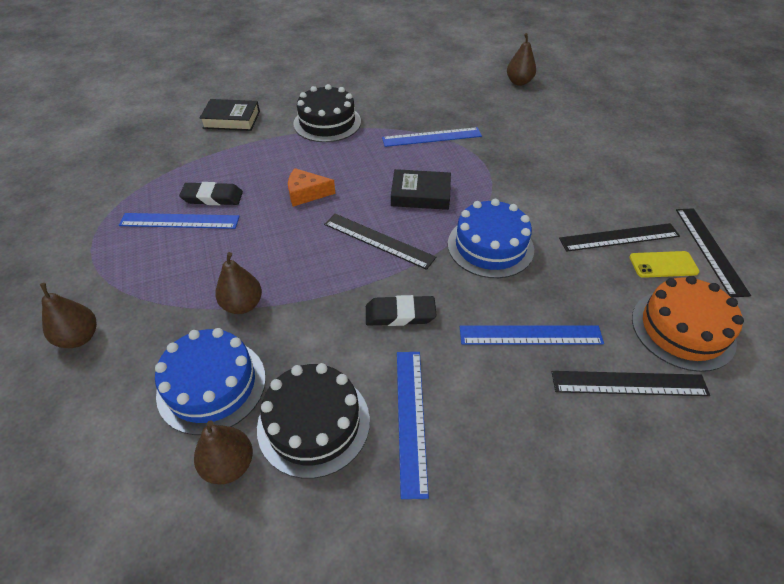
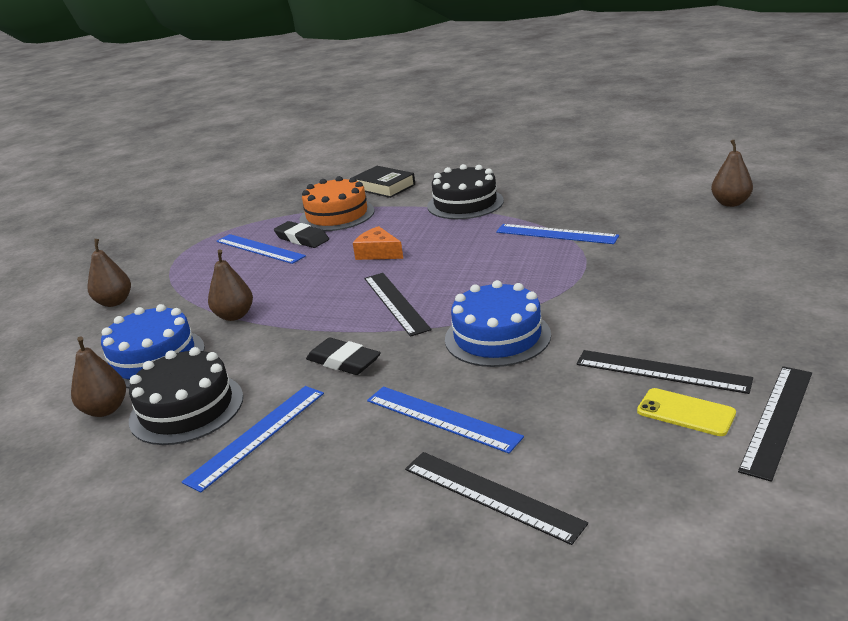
camera: 40 degrees right, 20 degrees down
(420, 194) = (481, 278): black book -> none
(682, 329) = (625, 477): orange cake -> orange cake (337, 215)

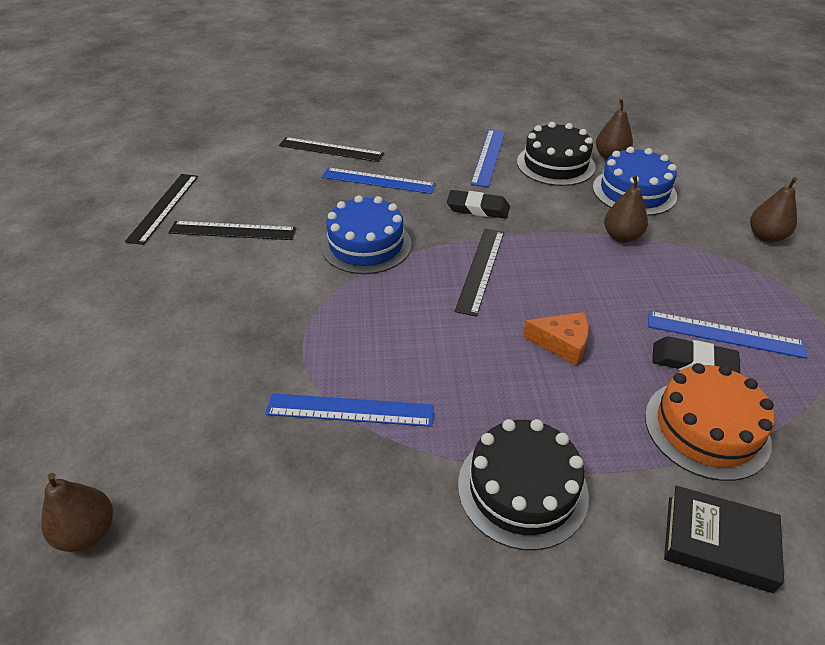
camera: 155 degrees right, 15 degrees up
(395, 303) = (480, 269): black ruler -> black ruler turned 60 degrees clockwise
(685, 412) = (220, 204): yellow phone -> none

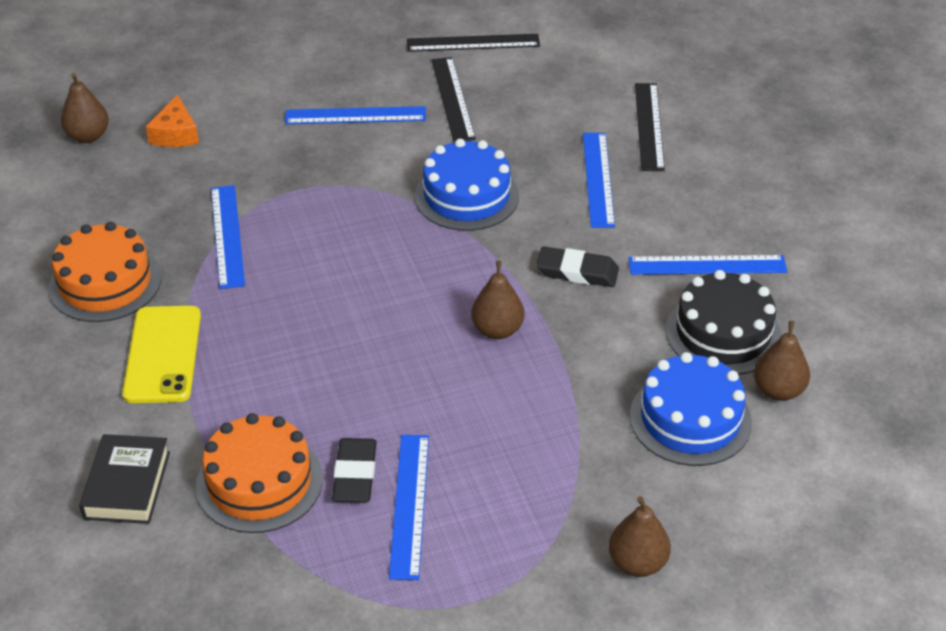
camera: 75 degrees right, 0 degrees up
(215, 291) = (355, 115): none -> blue ruler
(387, 537) = (105, 283): none -> orange cake
(478, 208) = (577, 271): black eraser -> black eraser turned 75 degrees counterclockwise
(480, 269) = (455, 290): black ruler -> none
(522, 488) = (163, 354): black cake -> yellow phone
(562, 343) = (353, 366): orange cheese -> orange cheese (176, 134)
(621, 236) = (572, 408): brown pear -> brown pear (497, 330)

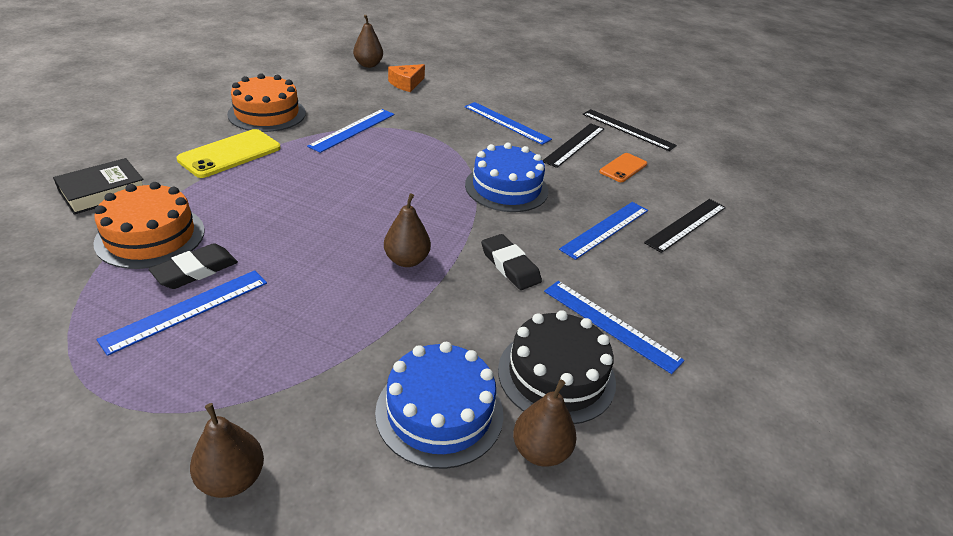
camera: 40 degrees right, 5 degrees down
(528, 97) = (623, 168): none -> orange phone

